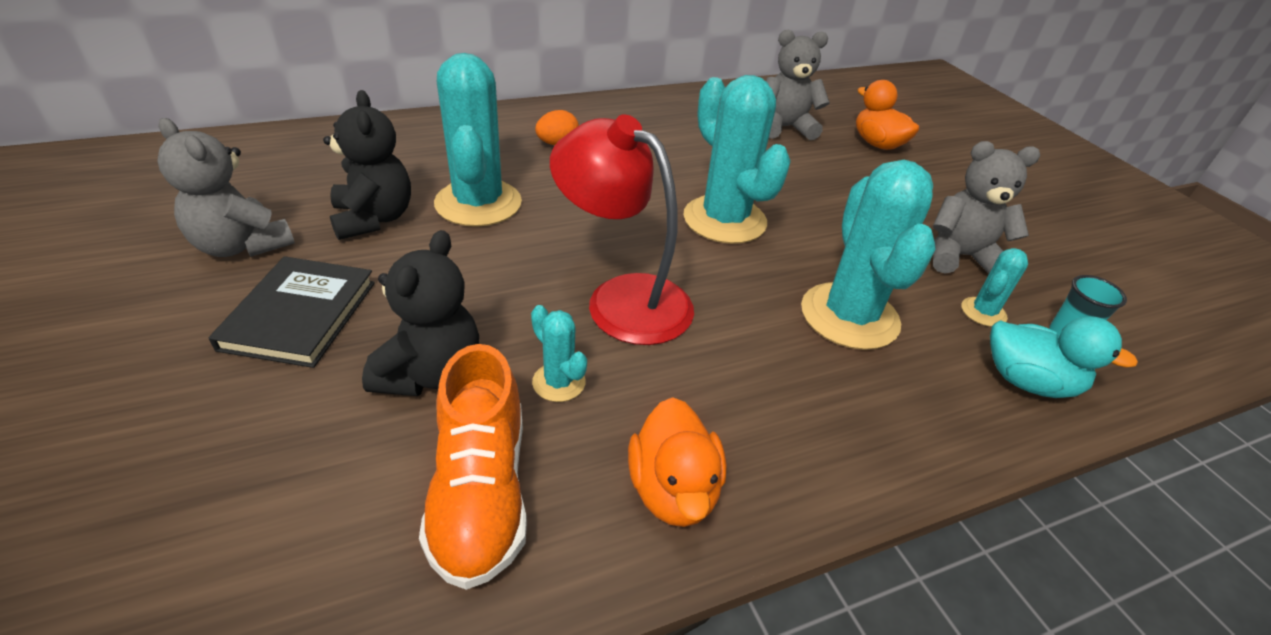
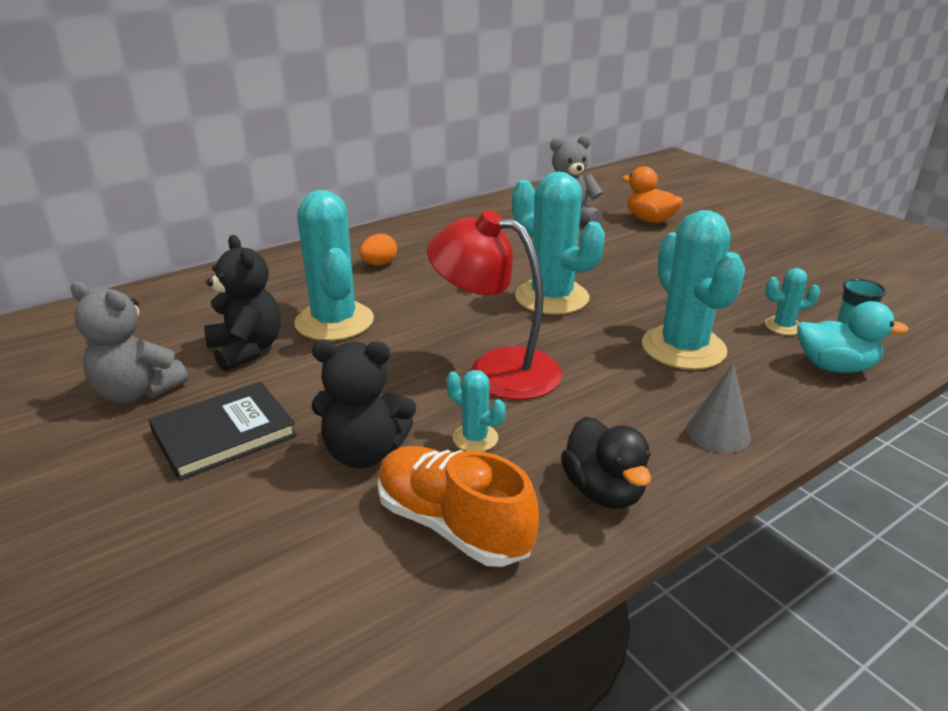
camera: 10 degrees left, 10 degrees down
(300, 315) = (224, 433): black book -> black book turned 60 degrees clockwise
(431, 373) = (364, 453): black teddy bear -> black teddy bear turned 90 degrees clockwise
(481, 493) = (453, 525): orange shoe -> orange shoe turned 150 degrees clockwise
(673, 490) = (603, 491): orange duck -> black duck
(845, 441) = (718, 432): none -> grey cone
(960, 257) = (750, 291): grey teddy bear -> none
(983, 312) = (783, 326): turquoise cactus -> turquoise cactus turned 60 degrees clockwise

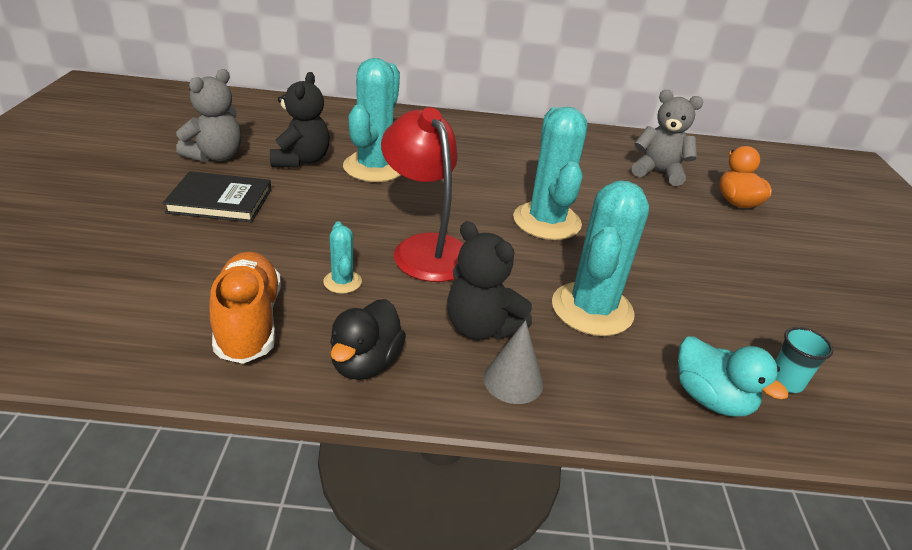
camera: 35 degrees right, 5 degrees up
(137, 392) = (216, 156): grey teddy bear -> grey teddy bear turned 120 degrees counterclockwise
(364, 453) = (269, 253): black teddy bear -> black teddy bear (481, 327)
(379, 264) = (460, 144): orange egg -> none
(783, 326) = (718, 342): turquoise cactus -> none

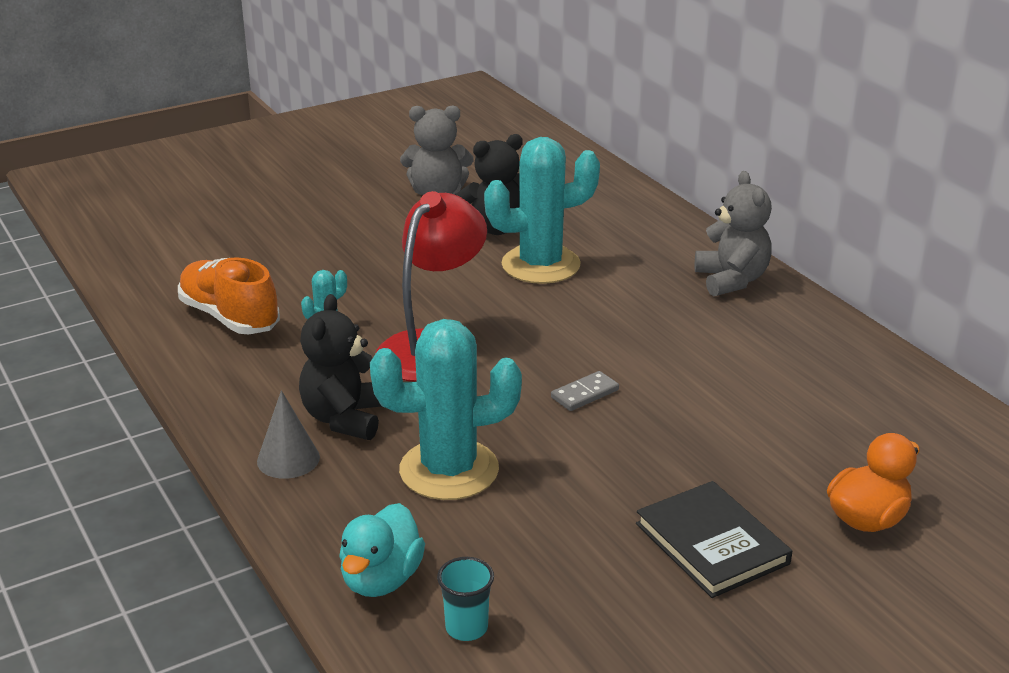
camera: 60 degrees right, 5 degrees down
(220, 201) = (370, 230): black book -> black book (712, 543)
(249, 322) = (230, 317): orange shoe -> orange shoe turned 90 degrees counterclockwise
(366, 363) = (236, 384): black duck -> none
(546, 221) = (584, 394): turquoise cactus -> grey domino
(658, 172) = (849, 435): grey teddy bear -> grey teddy bear (731, 280)

